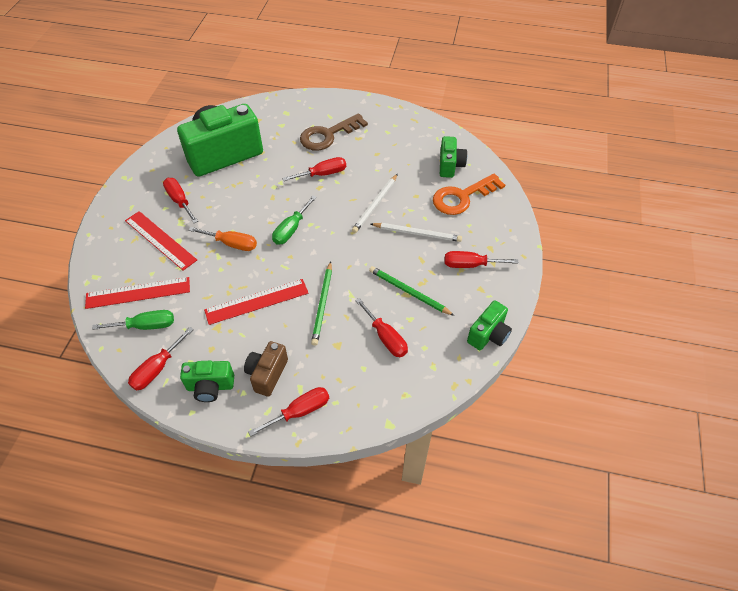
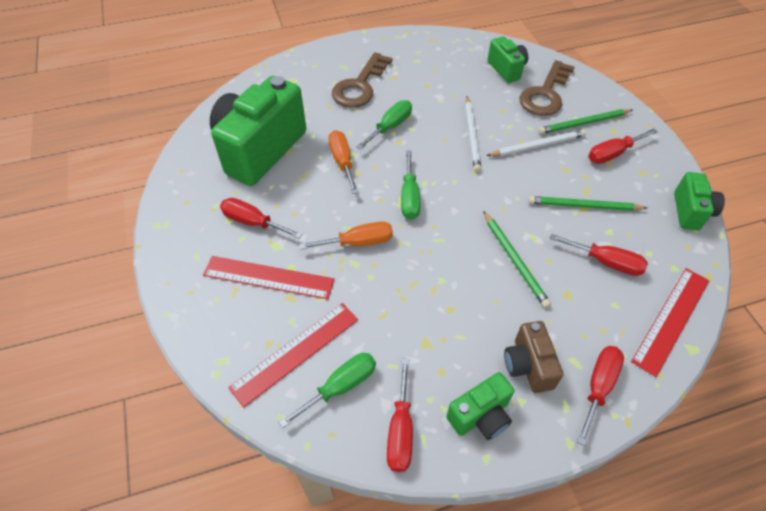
camera: 30 degrees left, 0 degrees up
(257, 301) = (443, 292): red ruler -> red ruler (671, 319)
(269, 185) = (342, 161): none -> orange screwdriver
(323, 174) = (390, 127): red screwdriver -> green screwdriver
(462, 197) = (545, 94): orange key -> brown key
(470, 232) = (583, 123): none -> green pencil

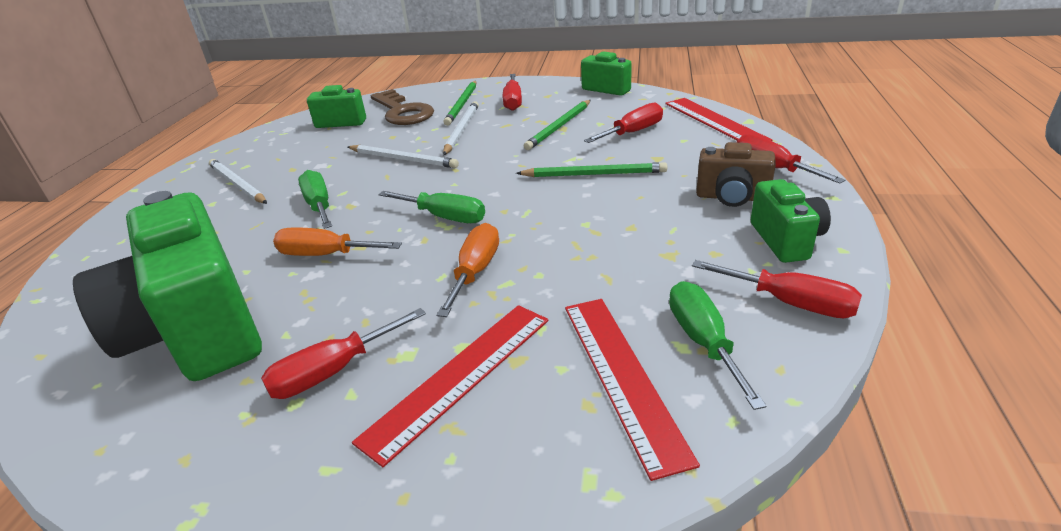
camera: 60 degrees left, 20 degrees down
(359, 86) = (219, 213): brown key -> none
(393, 72) = (237, 184): none -> white pencil

